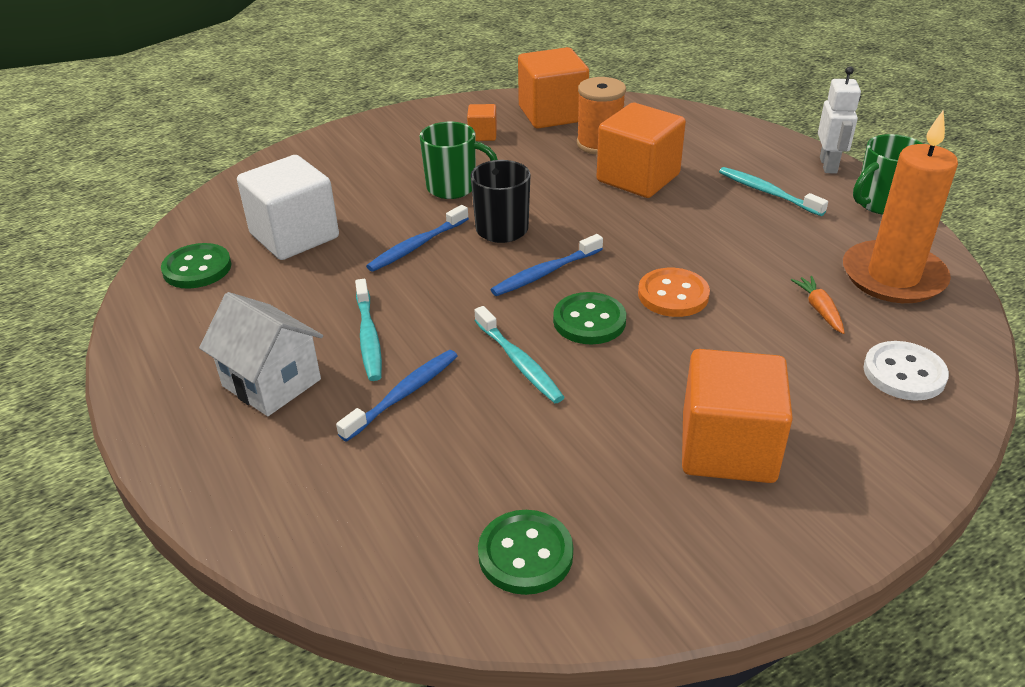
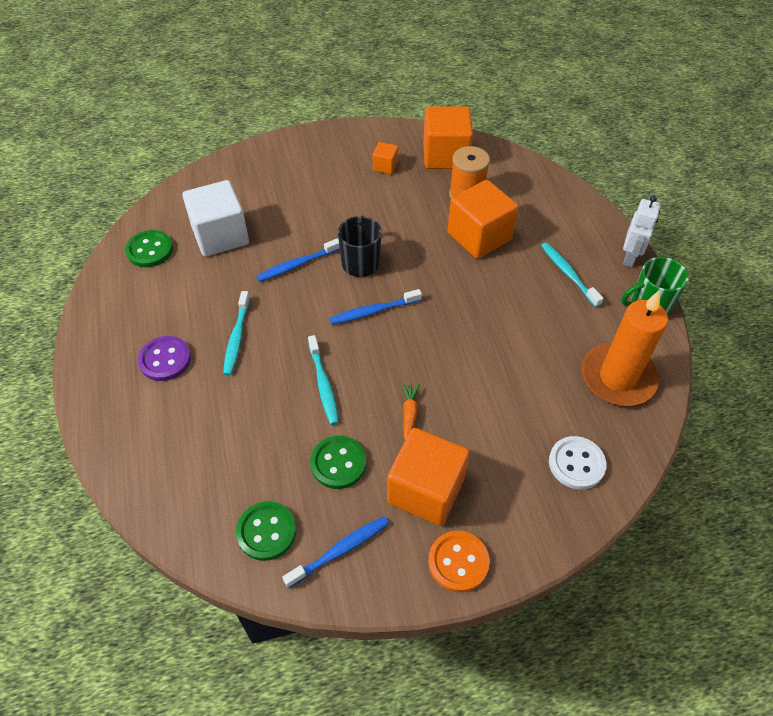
camera: 15 degrees right, 15 degrees up
(272, 383) = (165, 360): white house -> purple button
(403, 394) = (241, 391): blue toothbrush -> blue toothbrush (340, 550)
(453, 188) = (343, 215): green mug -> none
(589, 321) = (384, 361): green button -> green button (338, 463)
(673, 295) = (451, 353): orange button -> orange button (458, 562)
(819, 310) = (547, 393): orange carrot -> orange carrot (409, 414)

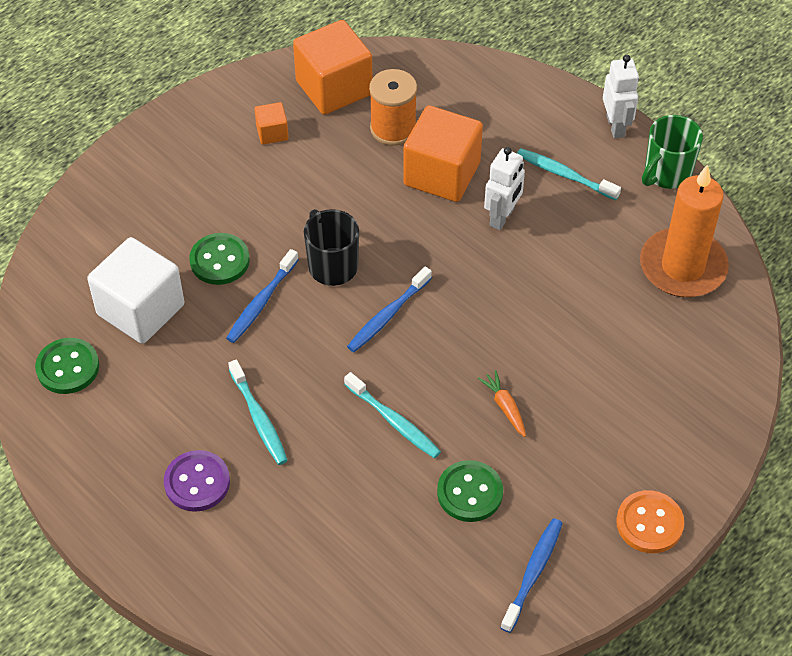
camera: 30 degrees left, 0 degrees up
(266, 531) = (448, 595): green button -> green button (219, 260)
(426, 490) = (574, 473): orange cube -> none
(502, 282) = (502, 217): none -> white robot
(576, 464) = (697, 374): white button -> none

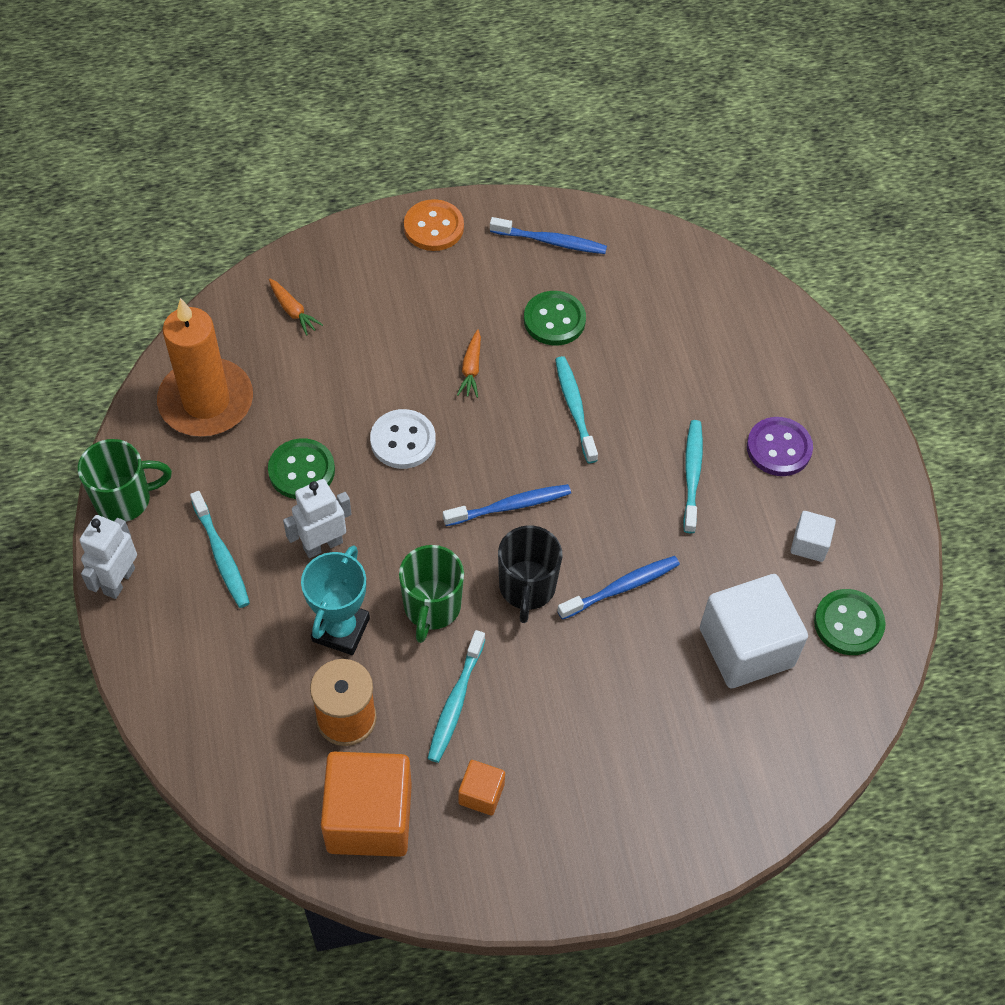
camera: 150 degrees left, 5 degrees up
(129, 413) = (809, 544): none -> white cube
(219, 260) = (636, 658): green button -> green button (301, 470)
(328, 172) = (455, 702): none -> turquoise toothbrush
(391, 218) = (431, 607): none -> green mug
(442, 174) = (340, 629): orange cube -> turquoise trophy
(509, 319) = (403, 441): none -> white button
(533, 573) = (551, 241): blue toothbrush -> blue toothbrush turned 135 degrees counterclockwise
(691, 374) = (293, 311): none -> orange carrot

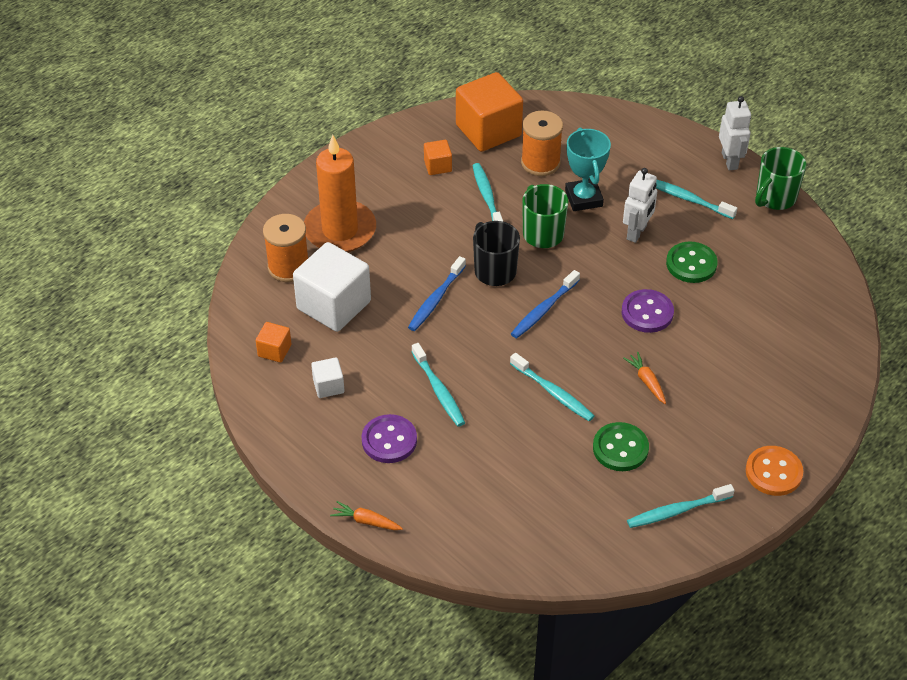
camera: 150 degrees right, 10 degrees down
(206, 401) = (792, 271): orange candle -> orange candle (340, 230)
(293, 311) = (803, 355): orange carrot -> orange carrot (366, 521)
(403, 441) = (647, 313): white button -> purple button
(551, 241) = (677, 511): blue toothbrush -> turquoise toothbrush
(772, 736) = (288, 267): none -> orange spool
(848, 623) = (274, 350): green button -> orange cube

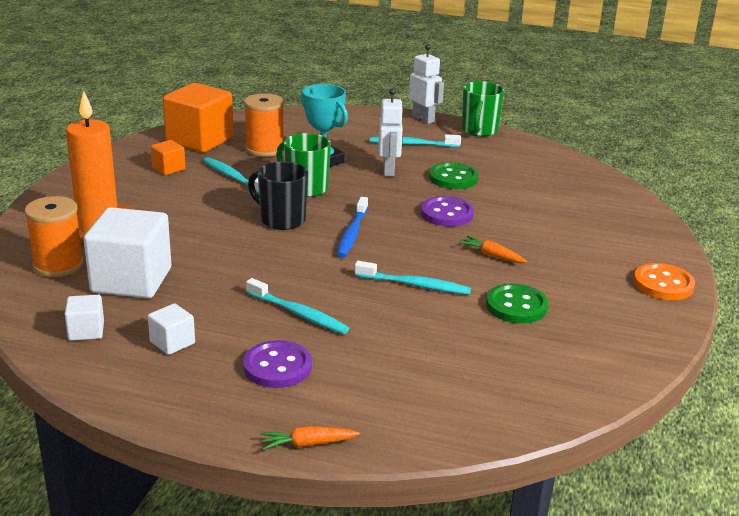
camera: 30 degrees left, 20 degrees down
(274, 350) = (86, 331): orange cube -> white cube
(436, 299) = (239, 251): blue toothbrush -> none
(677, 511) = (614, 335): turquoise toothbrush -> none

